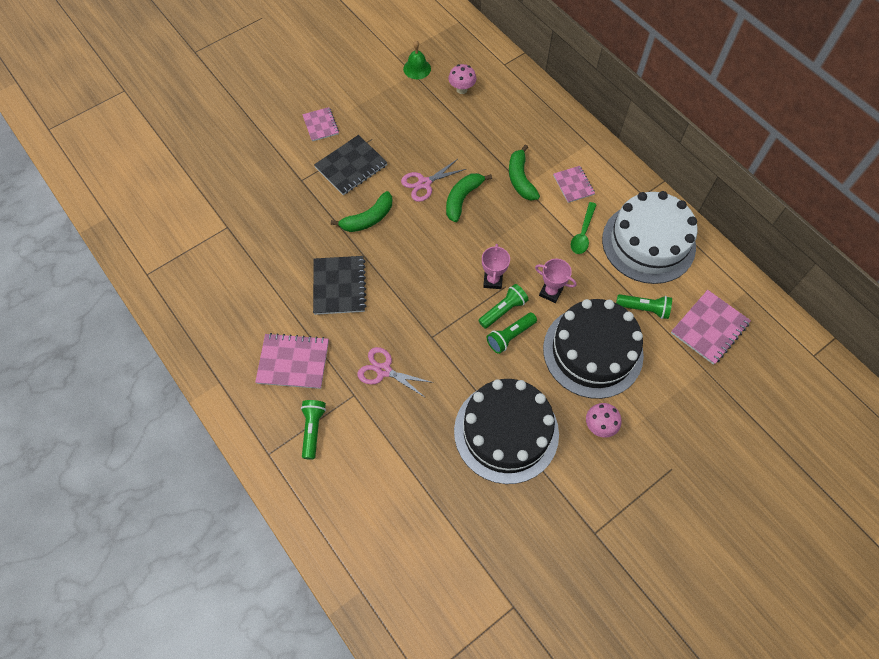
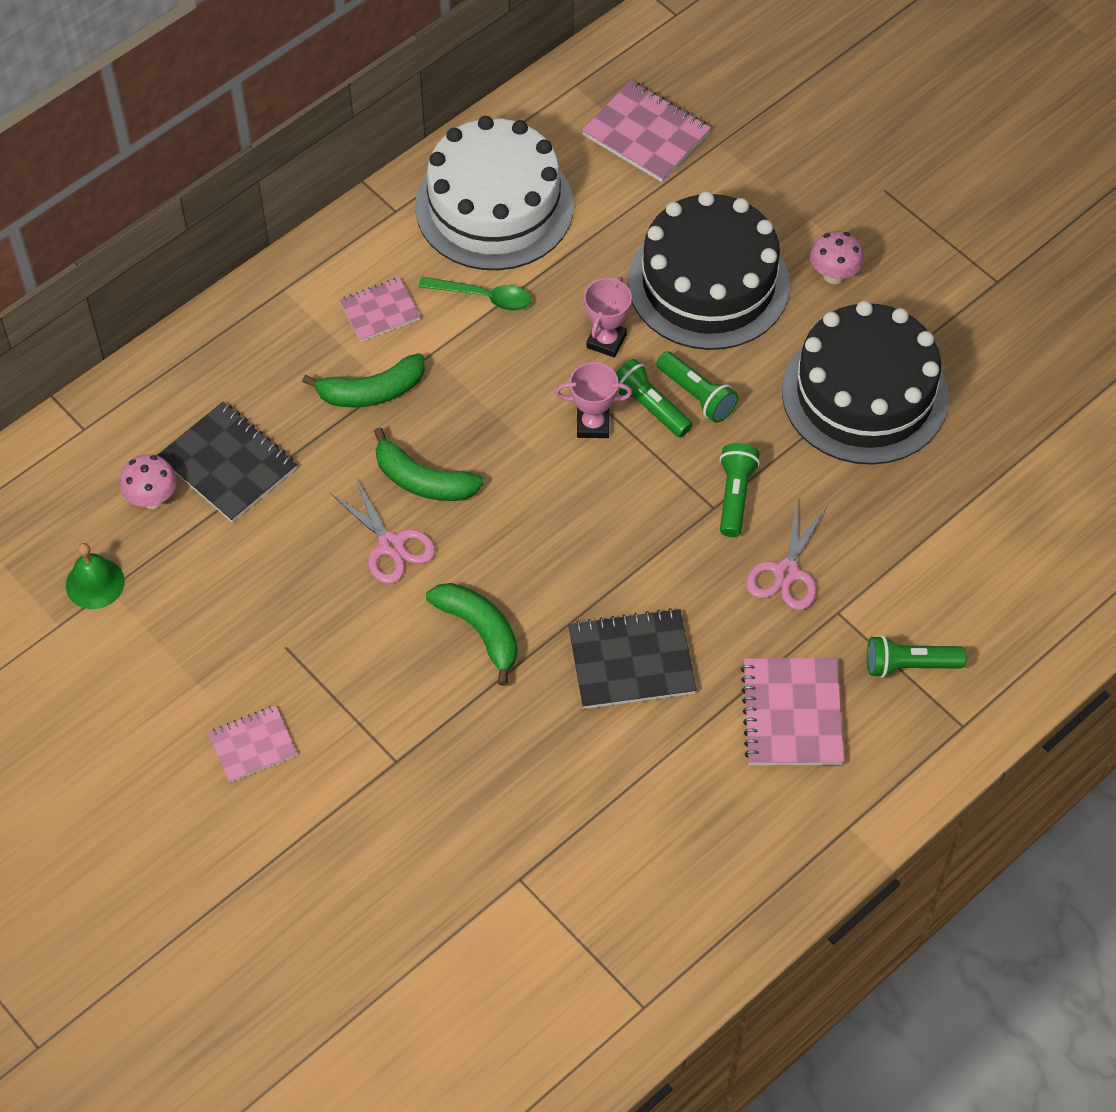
camera: 95 degrees left, 5 degrees down
(351, 166) = (357, 675): black notebook -> black notebook (228, 464)
(644, 309) = (622, 215): green flashlight -> green flashlight (735, 496)

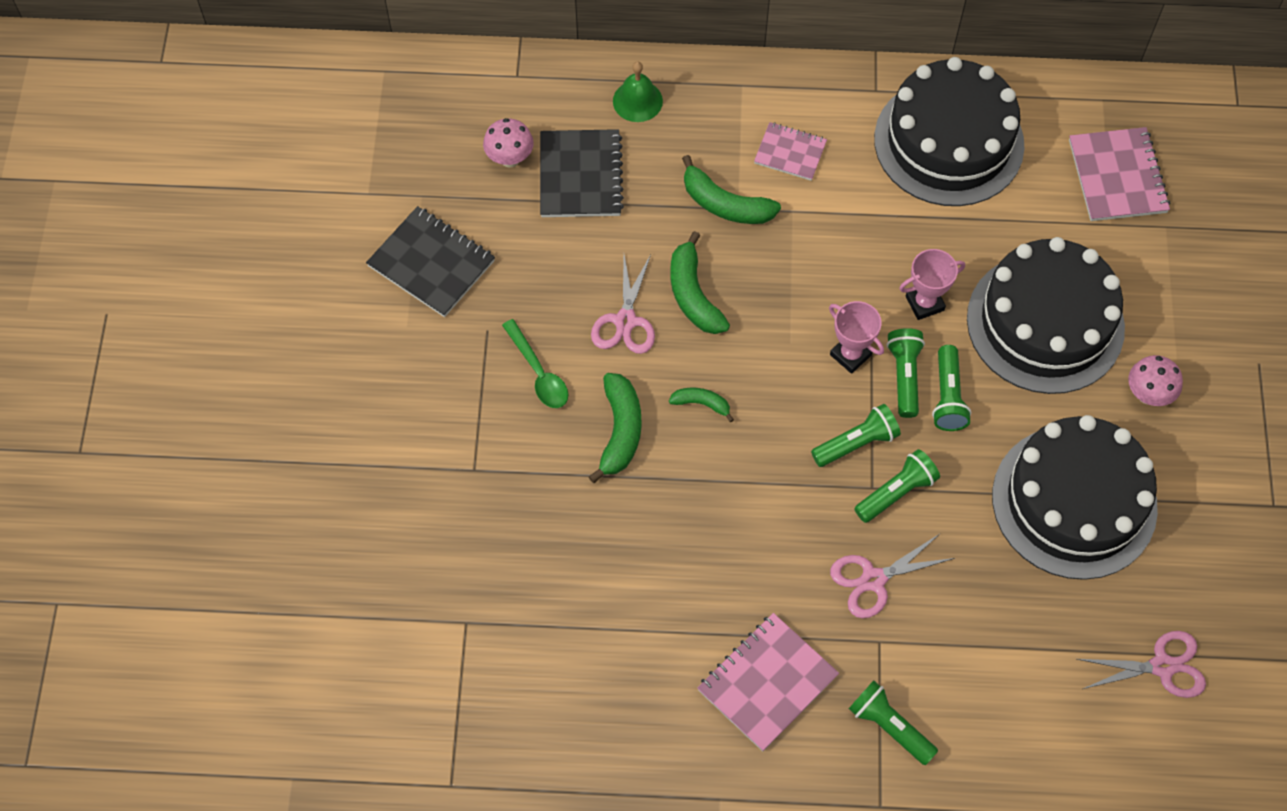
camera: 45 degrees right, 5 degrees up
(95, 583) = (417, 184): green bell -> green bell (637, 101)
(253, 745) = (399, 377): pink notebook -> none
(483, 297) = (871, 201): green spoon -> green spoon (538, 373)
(494, 206) = (948, 142): white cake -> black cake
(520, 556) = (701, 404): none -> green banana
(631, 661) = (697, 543): black notebook -> black notebook (431, 263)
(667, 485) = (856, 443): none -> green flashlight
(1042, 456) = (1162, 666): none -> pink scissors

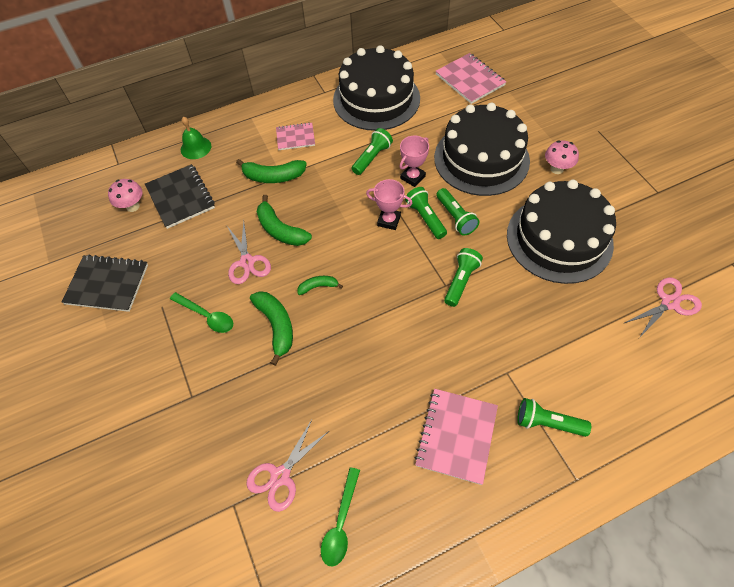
camera: 25 degrees left, 5 degrees down
(577, 706) = (341, 523): none -> green spoon
(856, 443) = (421, 265): green flashlight -> green flashlight (372, 158)
(873, 580) = (480, 337): pink scissors -> pink scissors (280, 476)

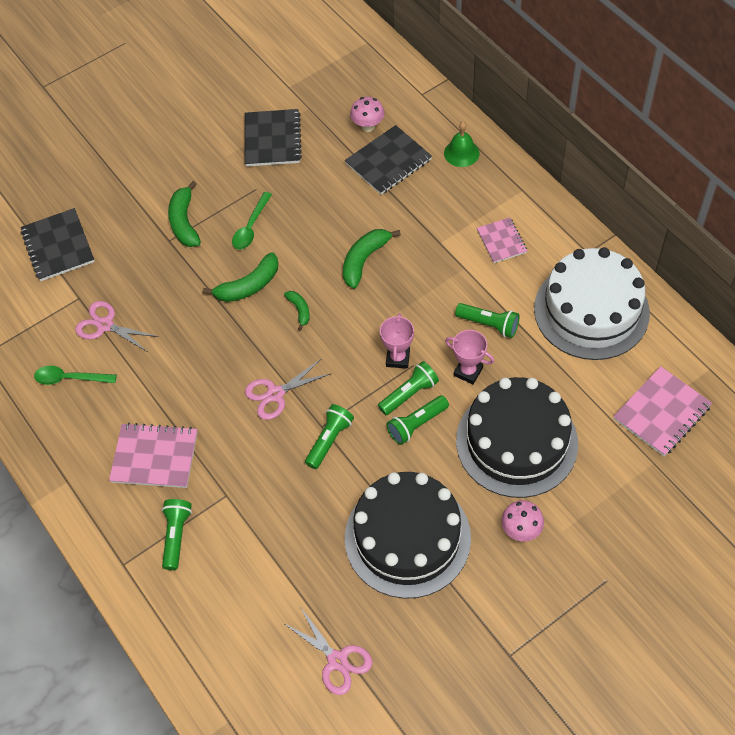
camera: 80 degrees right, 0 degrees up
(149, 526) = (58, 246): none -> black notebook
(247, 262) = (318, 242): pink scissors -> pink scissors (275, 394)
(273, 176) = (436, 235): green banana -> green banana (184, 222)
(376, 99) = (591, 310): black cake -> white cake
(461, 281) = (329, 440): green flashlight -> green flashlight turned 75 degrees counterclockwise

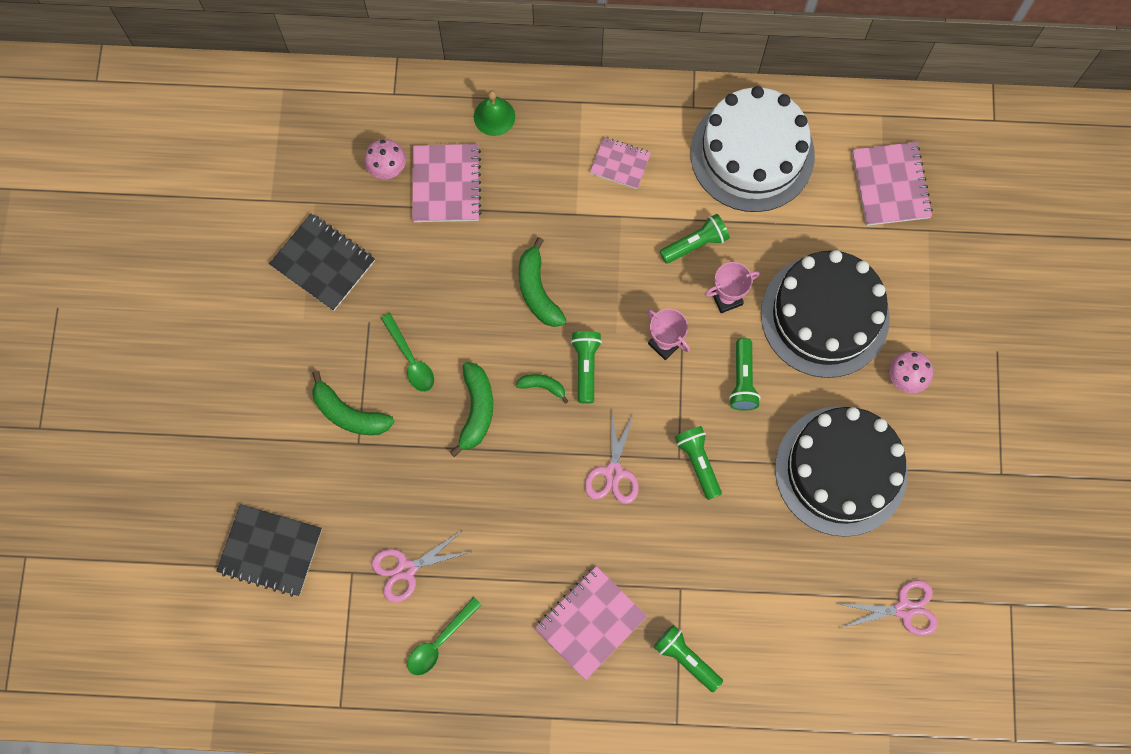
camera: 55 degrees left, 15 degrees up
(388, 162) = (446, 184): black notebook -> pink notebook
(409, 394) = (708, 362): green flashlight -> green flashlight (585, 367)

